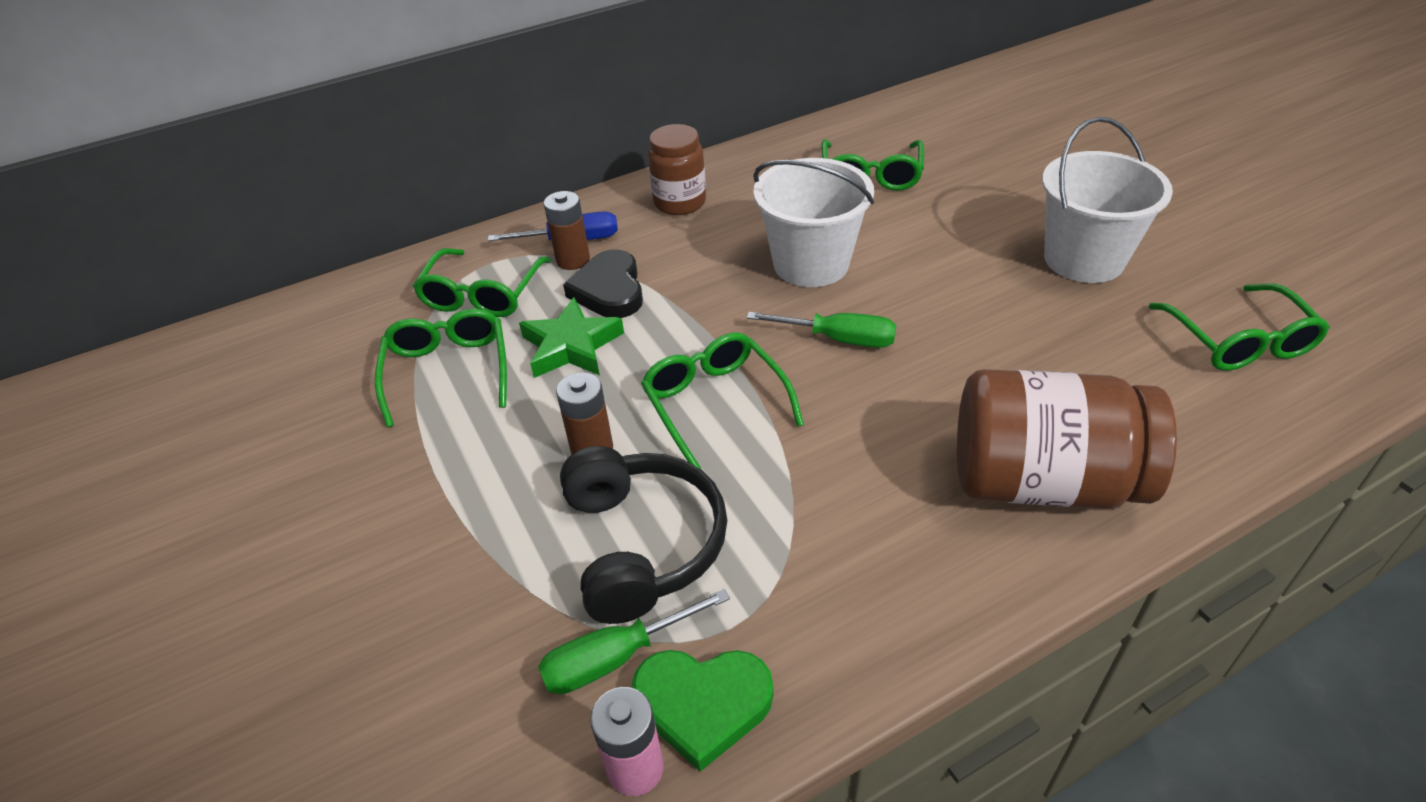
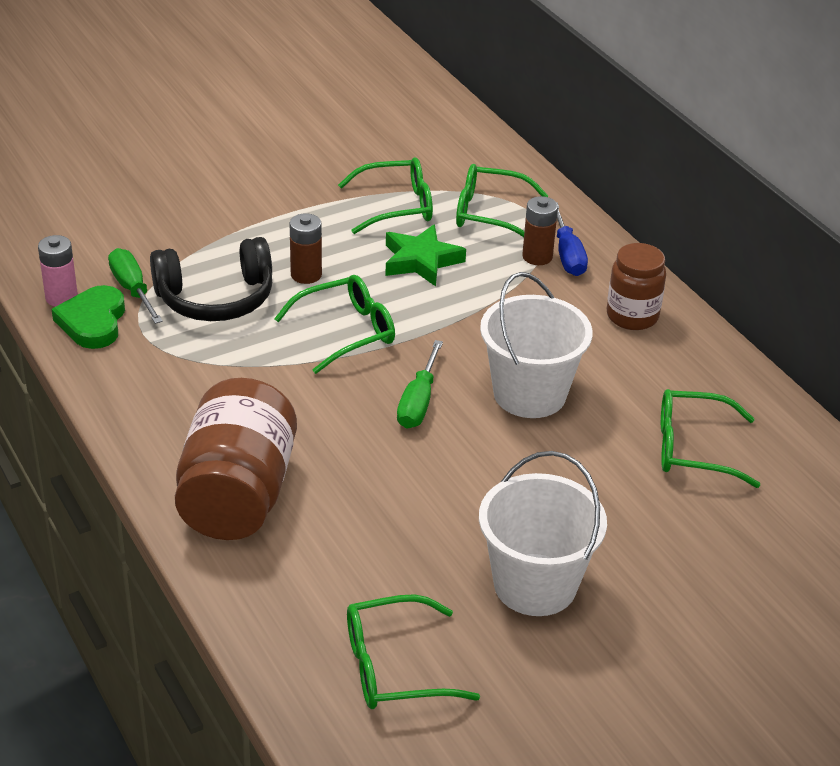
camera: 85 degrees right, 5 degrees down
(609, 290) = (493, 277): black heart -> none

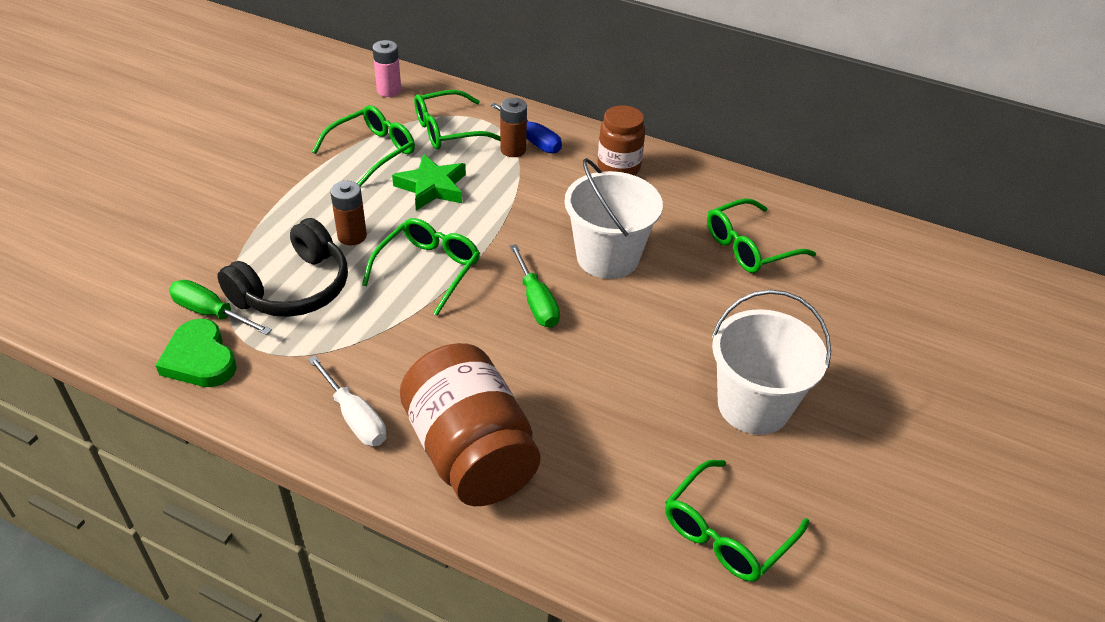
camera: 35 degrees left, 5 degrees up
(61, 297) = (149, 350): pink battery -> pink battery (389, 90)
(171, 422) = (354, 417): none -> white screwdriver

